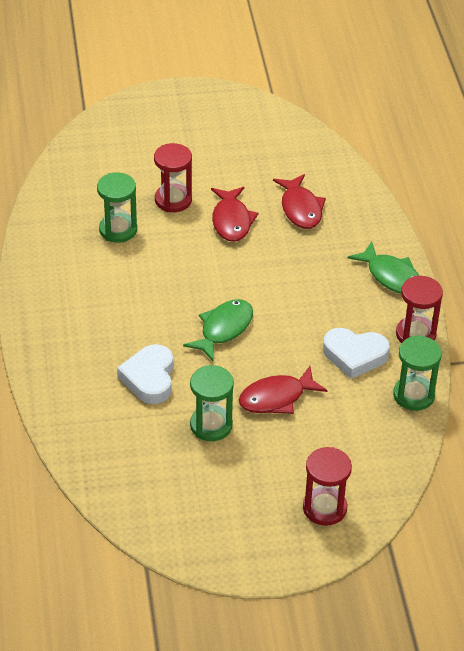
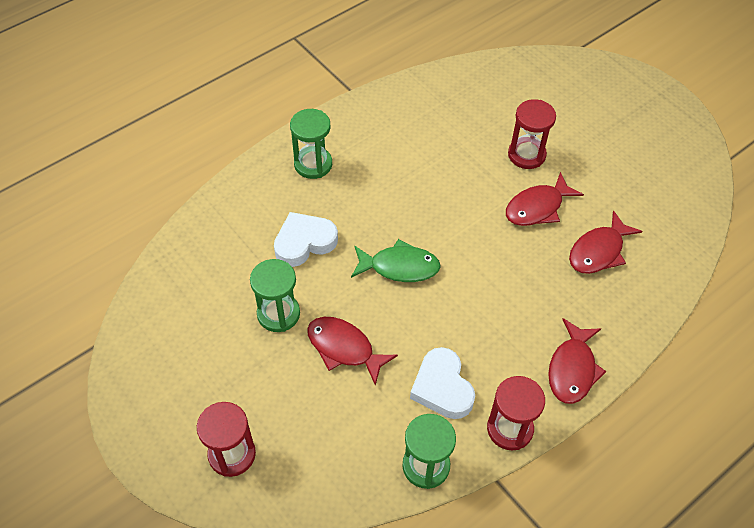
camera: 60 degrees right, 10 degrees up
(118, 230) = (459, 136): green hourglass -> green hourglass (313, 164)
(391, 276) = (572, 369): green fish -> red fish

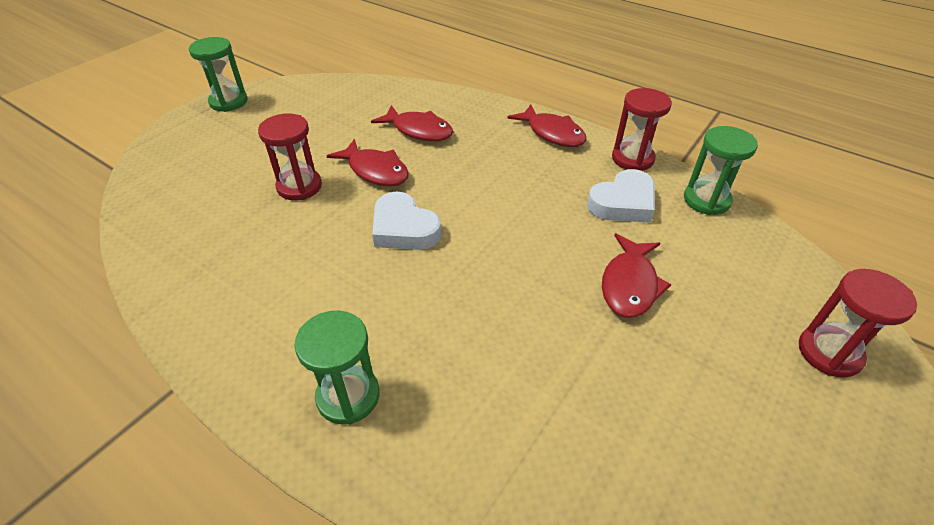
camera: 105 degrees left, 10 degrees down
(278, 314) = (624, 362): green hourglass -> green hourglass (228, 102)
(304, 242) = (499, 366): white heart -> white heart (404, 228)
(399, 267) = (496, 260): green fish -> none
(572, 369) = (552, 133): red fish -> red fish turned 45 degrees clockwise

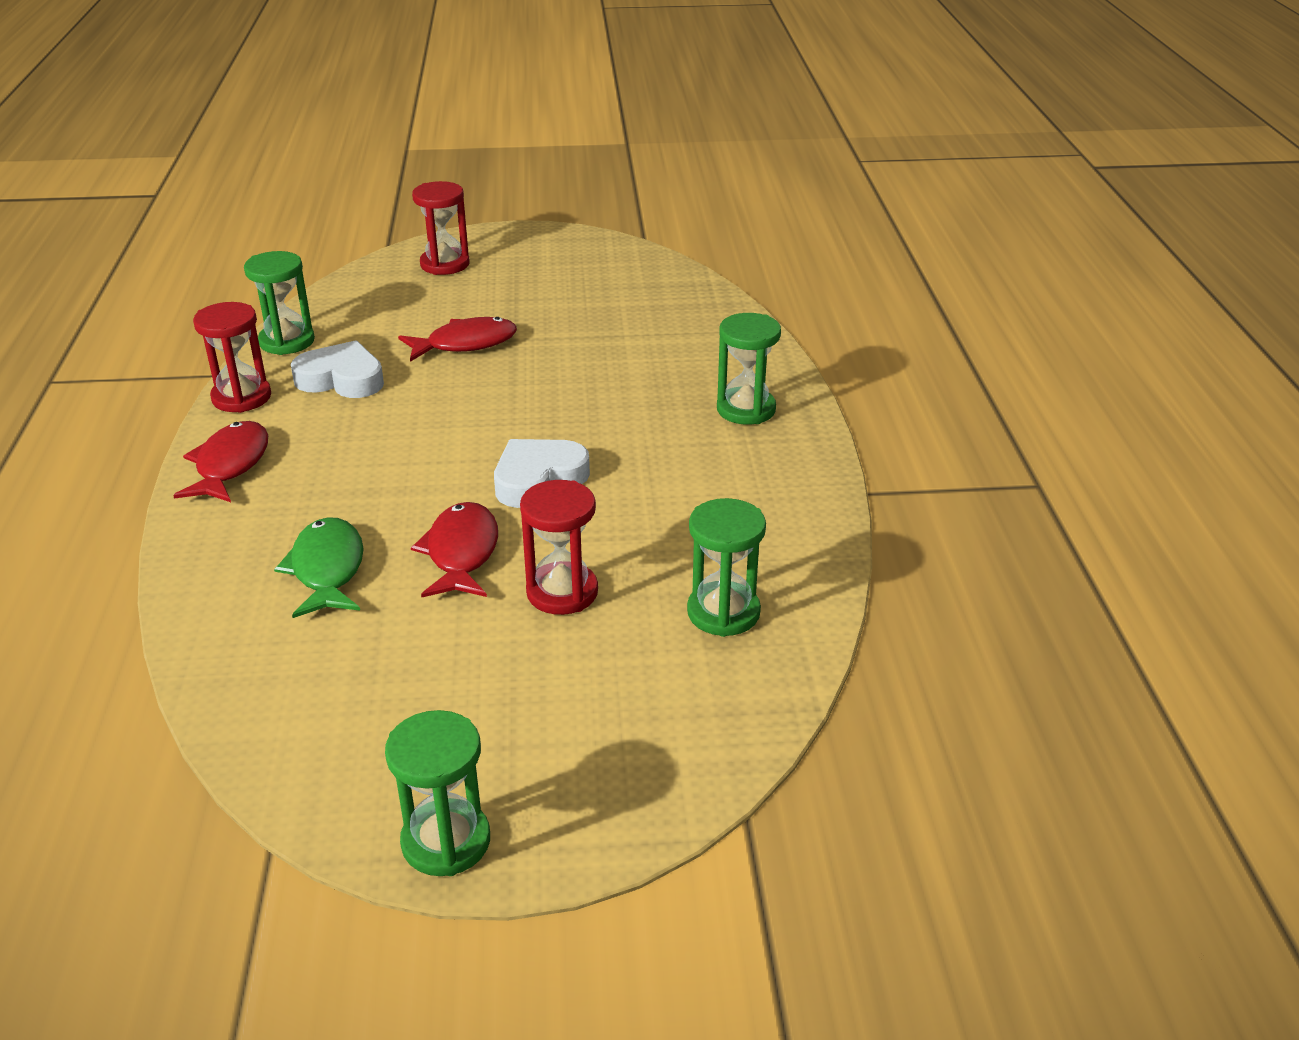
camera: 130 degrees left, 10 degrees down
(200, 230) = (723, 612): none -> green hourglass
(404, 228) = (538, 479): white heart -> white heart turned 135 degrees counterclockwise
(418, 130) = (327, 570): red fish -> green fish

